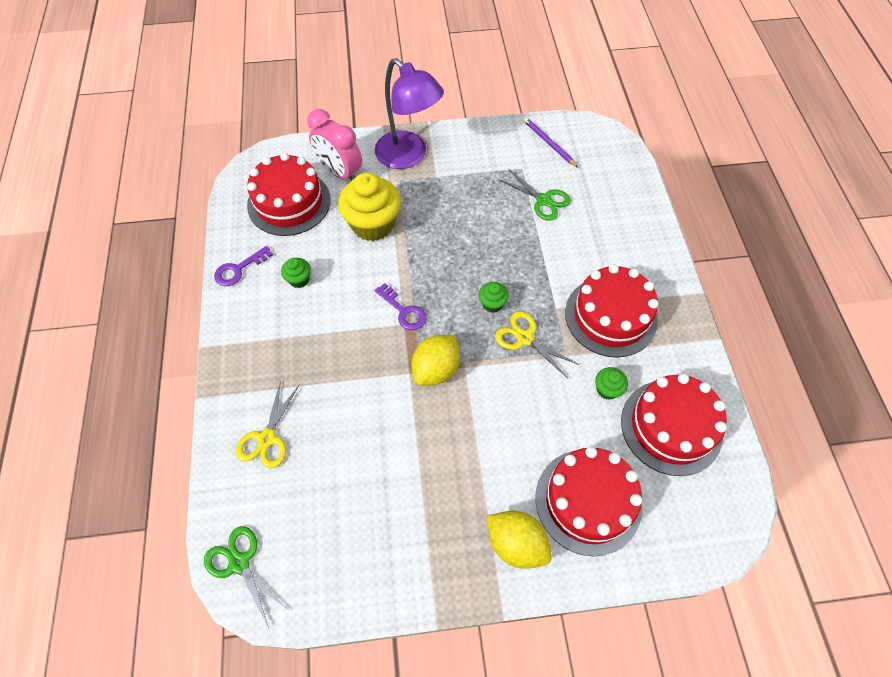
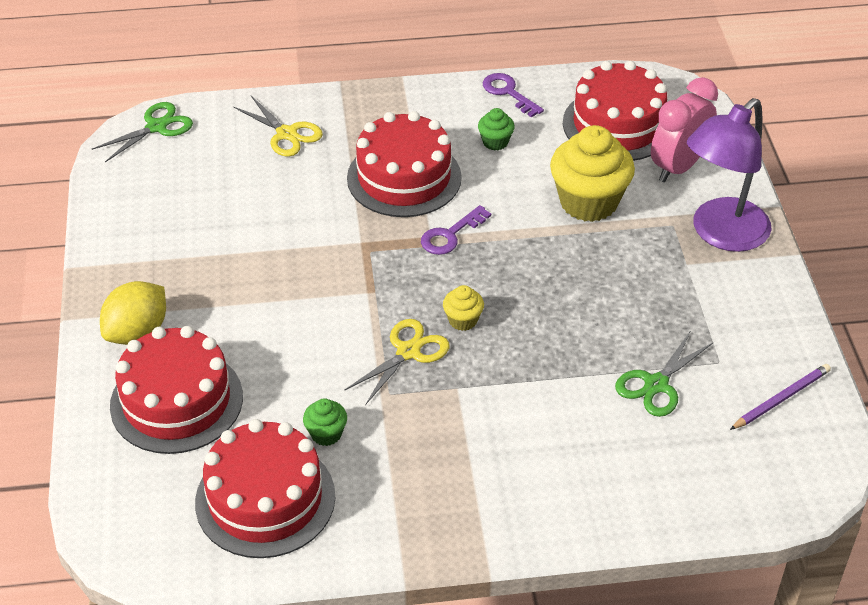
camera: 90 degrees right, 15 degrees down
(267, 438) = (286, 134): yellow scissors -> yellow scissors turned 150 degrees counterclockwise
(436, 369) = (364, 265): yellow lemon -> none
(492, 304) = (463, 320): green cupcake -> yellow cupcake
(610, 316) = (443, 449): red cake -> red cake (404, 177)

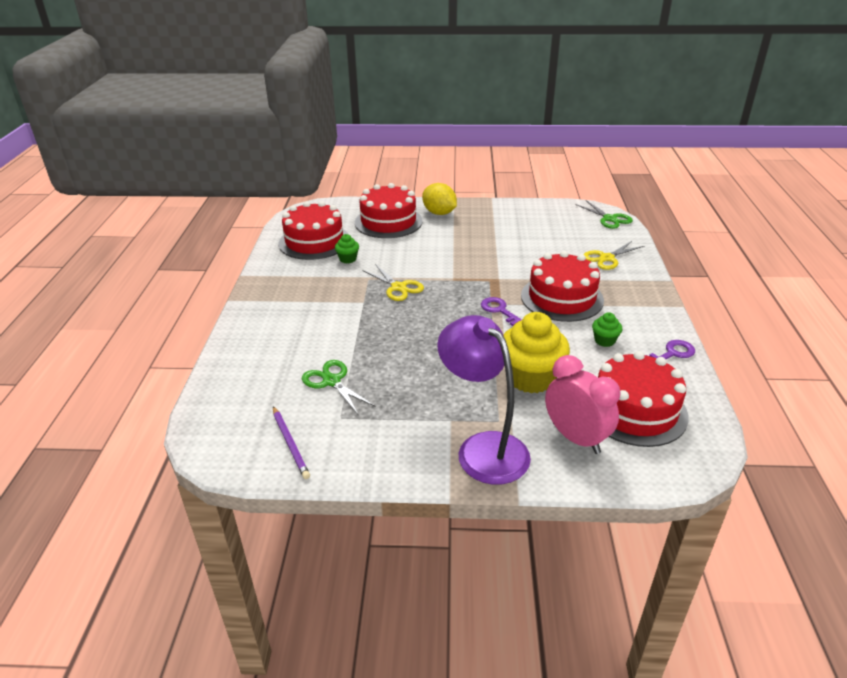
camera: 100 degrees right, 10 degrees down
(463, 320) = (418, 308): yellow cupcake -> none

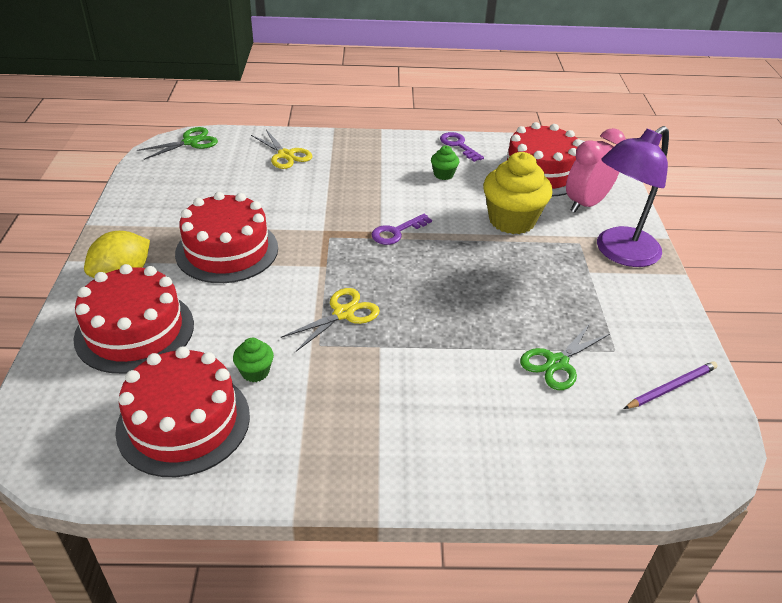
camera: 95 degrees left, 5 degrees up
(562, 298) = (368, 190): red cake -> red cake (227, 250)

